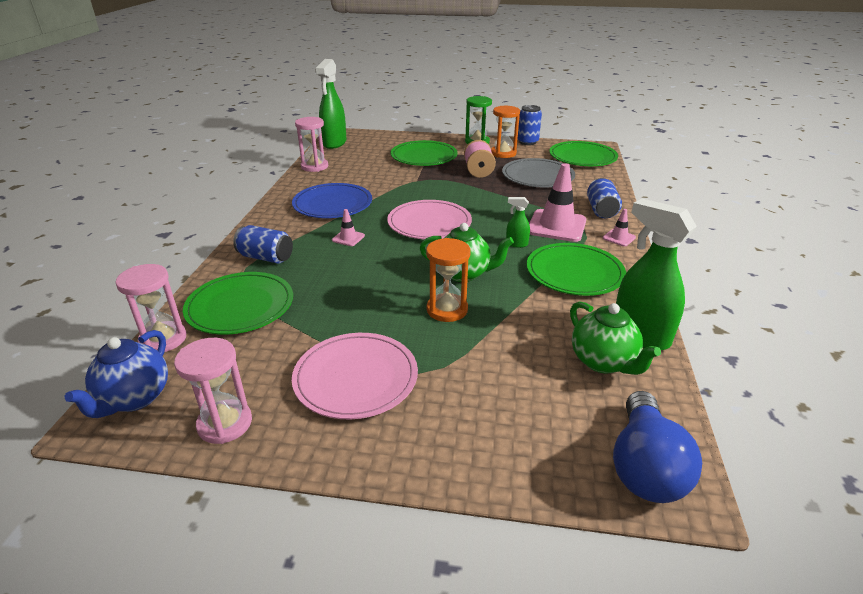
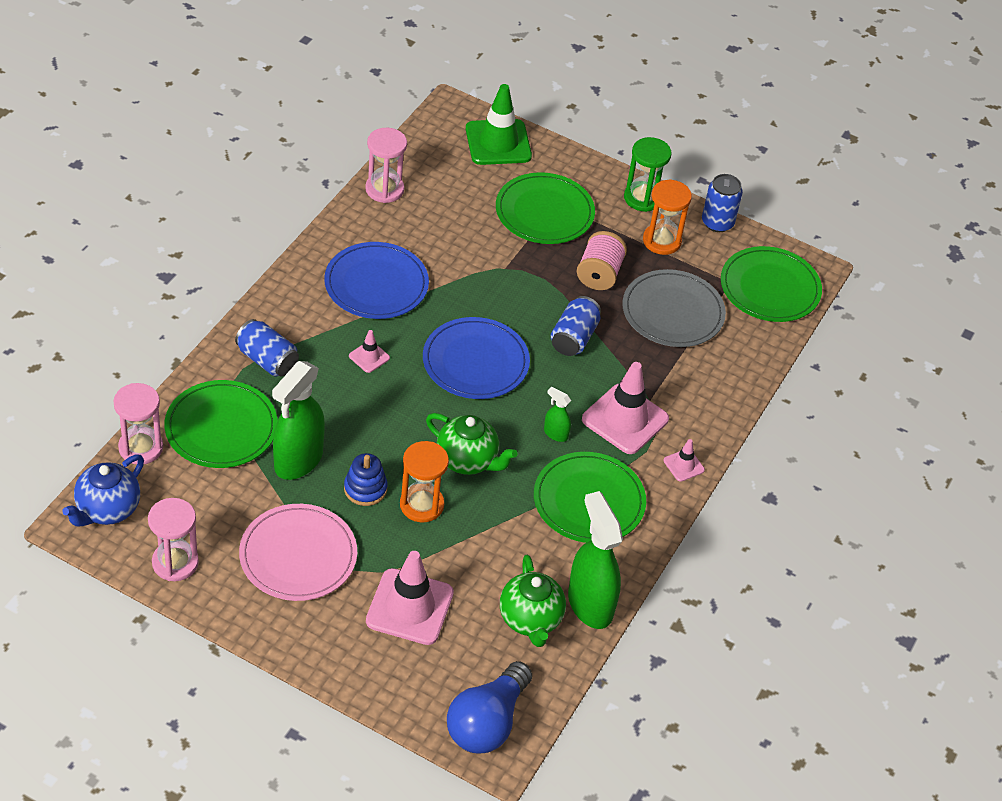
camera: 15 degrees right, 15 degrees up
(334, 143) = (434, 135): green spray bottle -> green spray bottle (298, 460)
(375, 139) = (498, 142): none -> green traffic cone
(391, 312) = (365, 489): none -> blue stacking toy
(429, 223) = (475, 362): pink plate -> blue plate
(489, 386) = (409, 607): none -> pink traffic cone
(601, 210) = (703, 409): blue can -> blue can (574, 338)

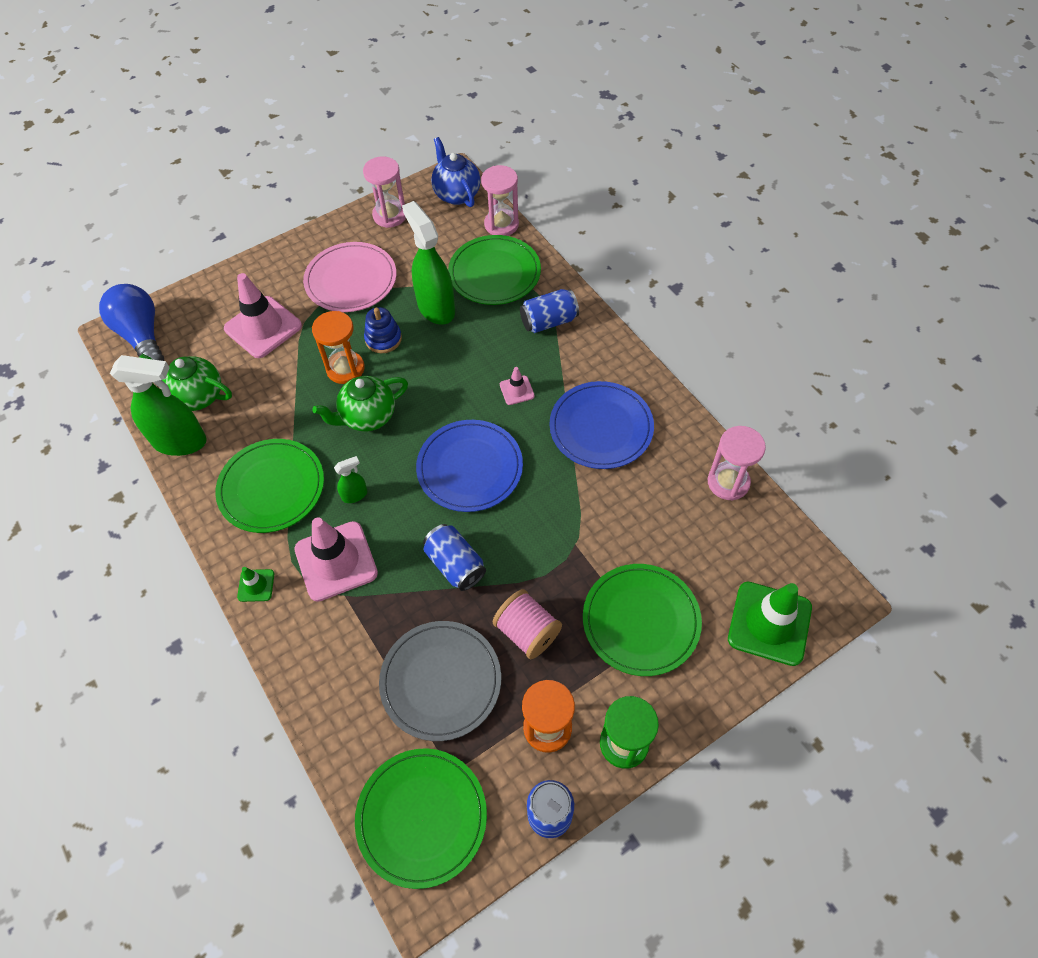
camera: 125 degrees right, 10 degrees up
(683, 465) = (256, 585): pink traffic cone -> green traffic cone

